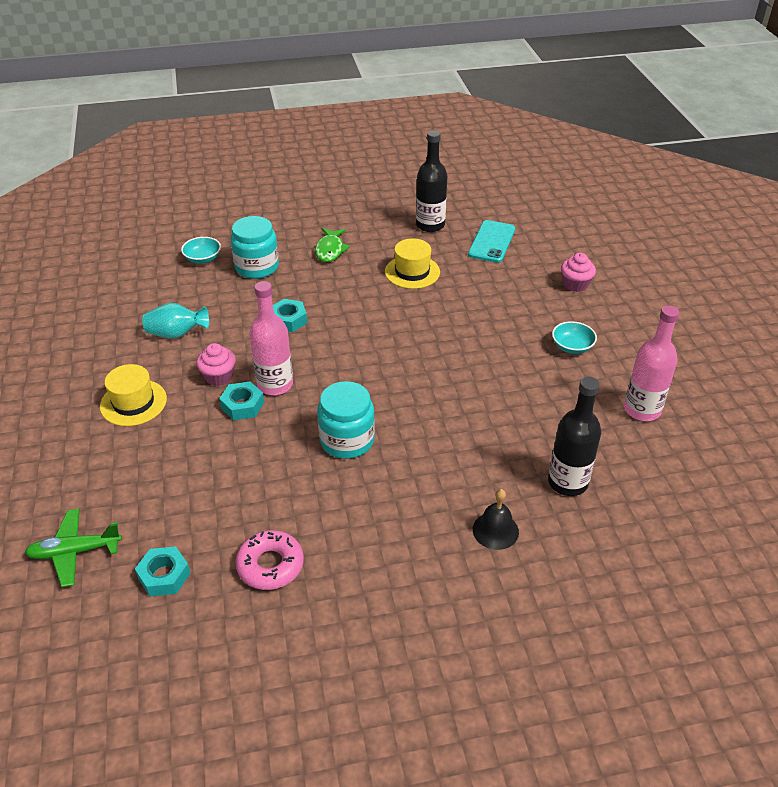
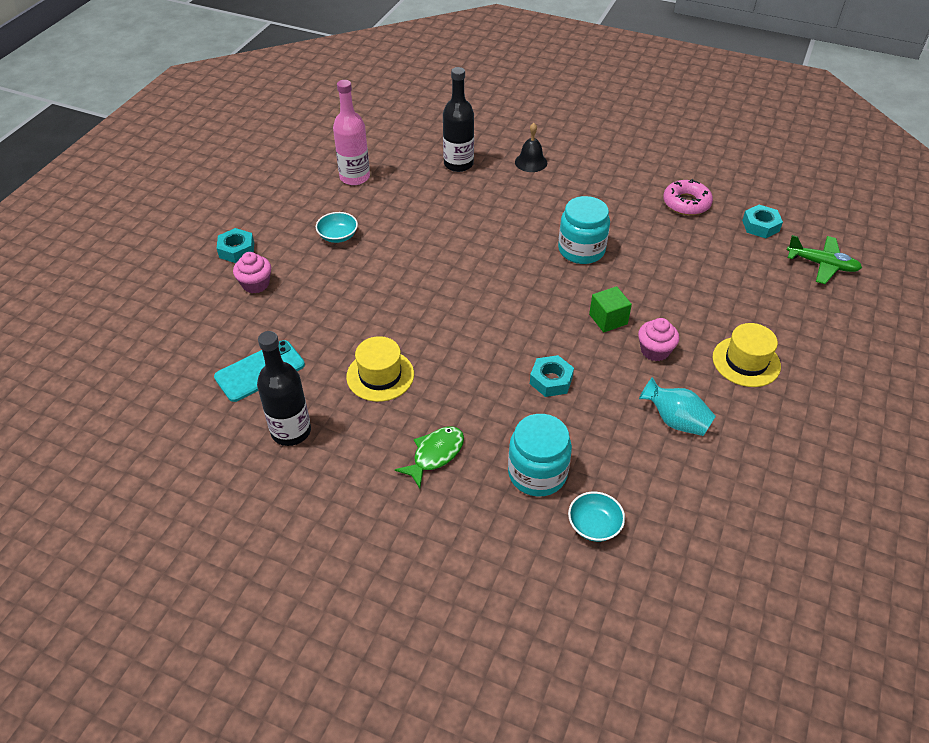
camera: 145 degrees left, 5 degrees up
(242, 405) = (647, 314): turquoise nut -> turquoise nut (236, 250)
(275, 384) = (608, 319): pink bottle -> green cube

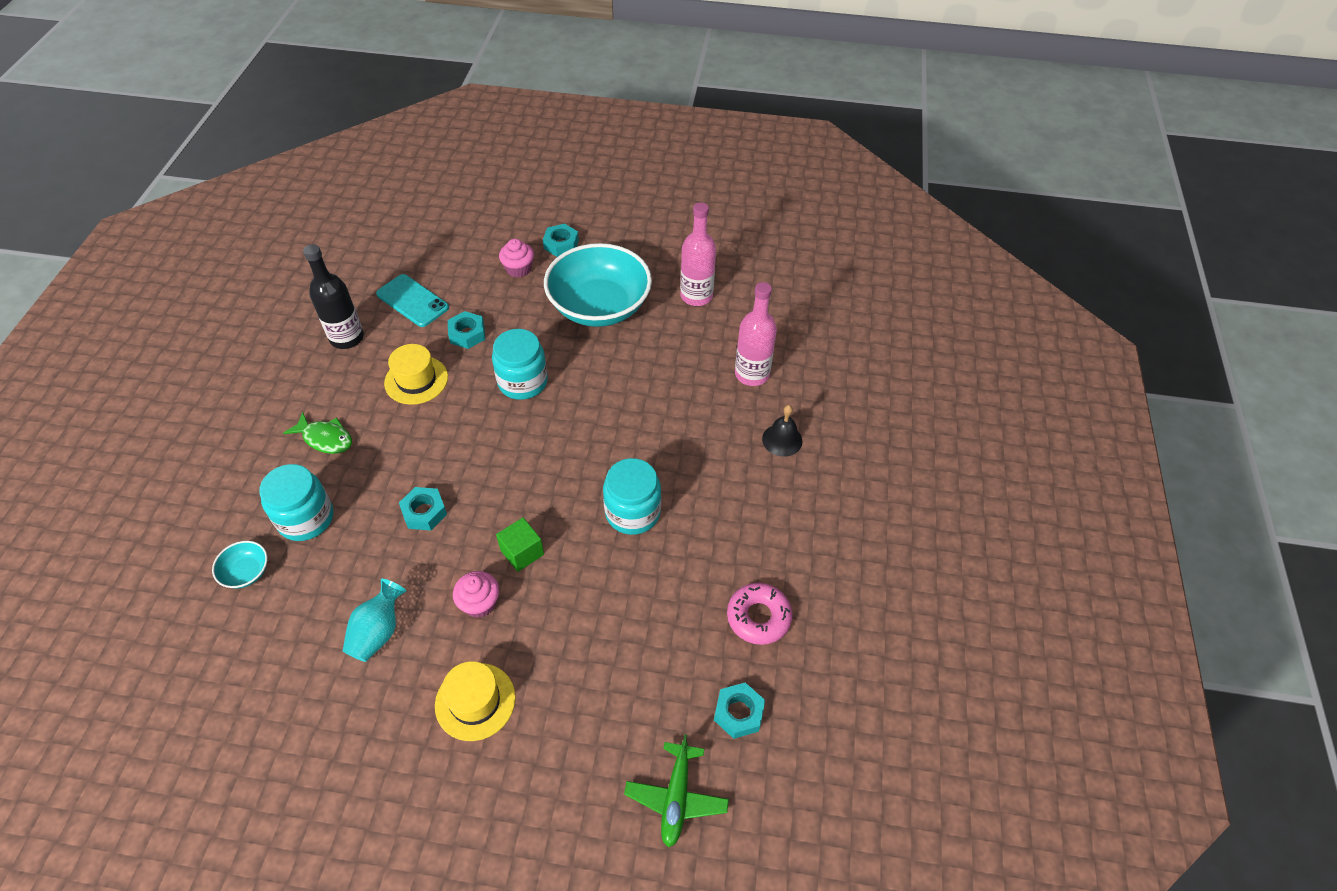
camera: 75 degrees right, 5 degrees up
(332, 331) = (467, 334): none -> turquoise nut
(338, 236) = (599, 306): turquoise bowl -> turquoise bowl, size x2.49
(414, 298) = (523, 382): none -> turquoise jar
(458, 164) = (752, 374): black bottle -> pink bottle

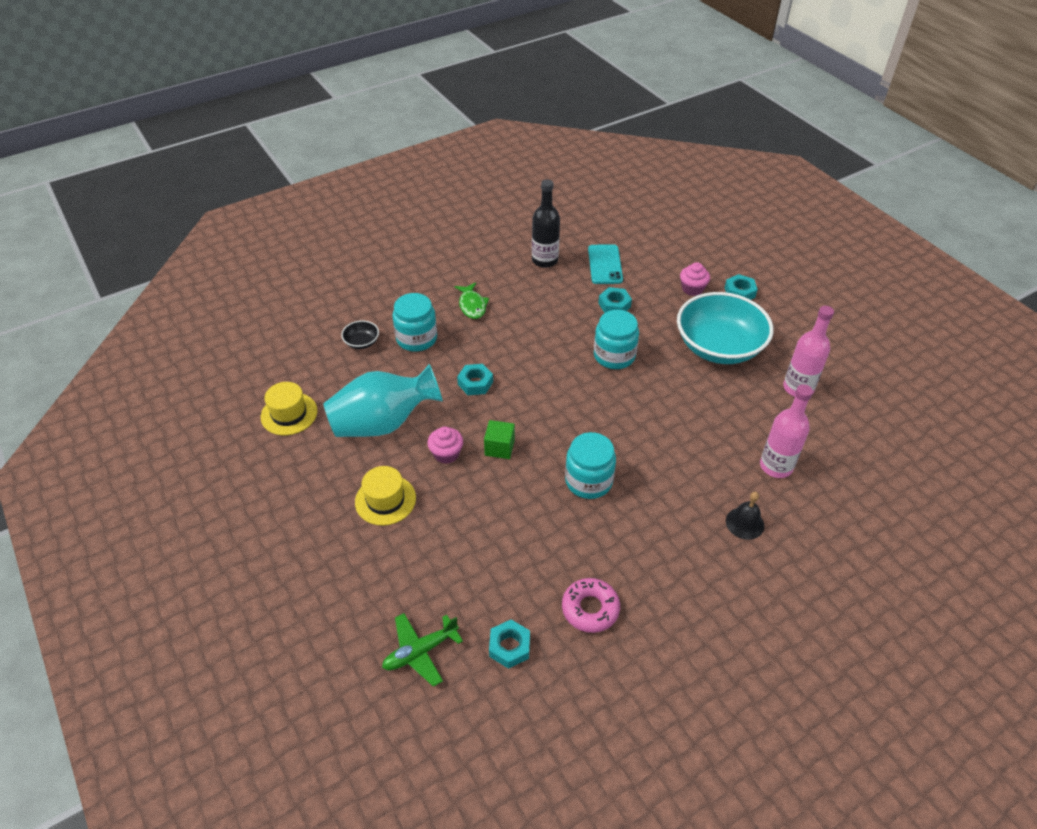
camera: 50 degrees right, 5 degrees down
(246, 572) = (362, 342): turquoise bowl -> black bowl
(378, 631) = (383, 423): turquoise vase -> turquoise vase, size x1.91
(416, 380) = (555, 310): yellow hat -> yellow hat (289, 414)

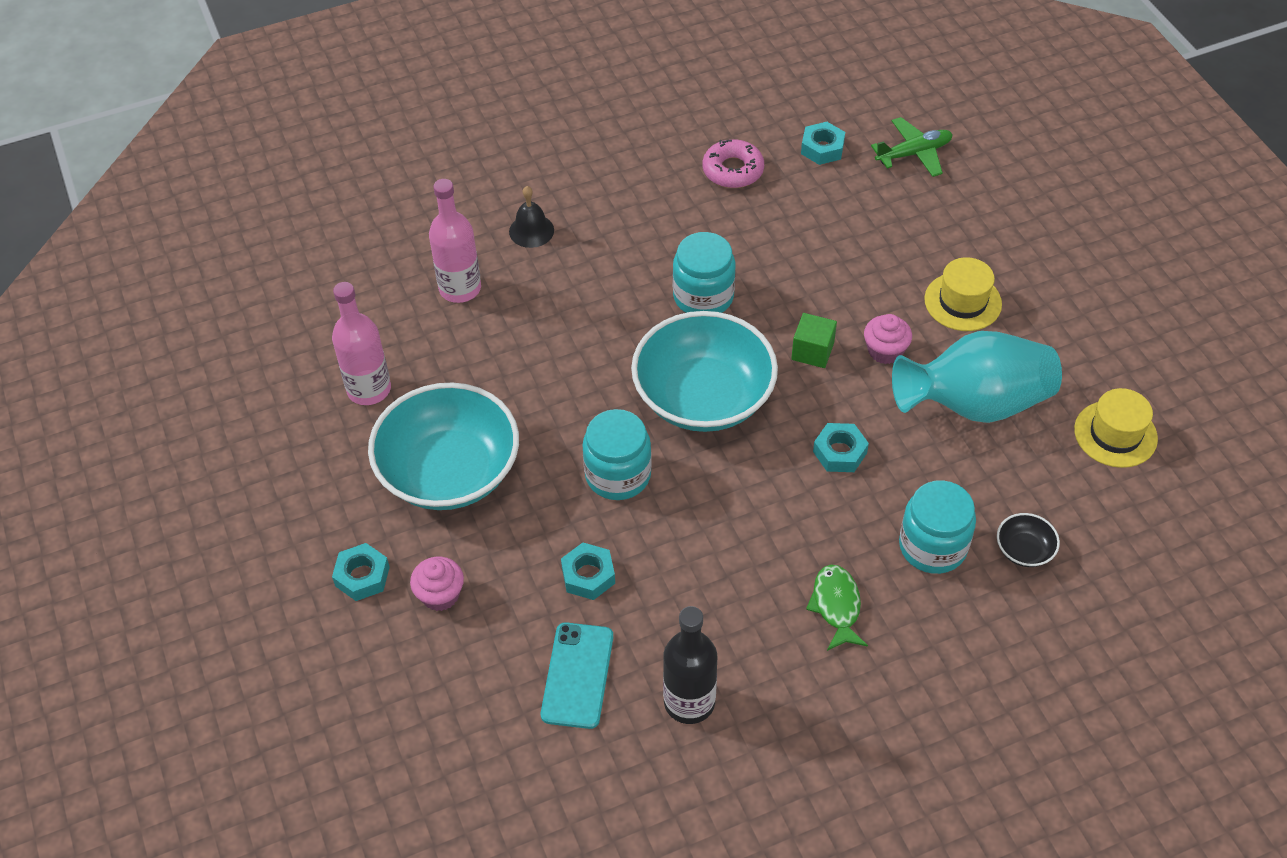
camera: 170 degrees left, 5 degrees up
(571, 407) = (703, 397): none -> turquoise bowl

